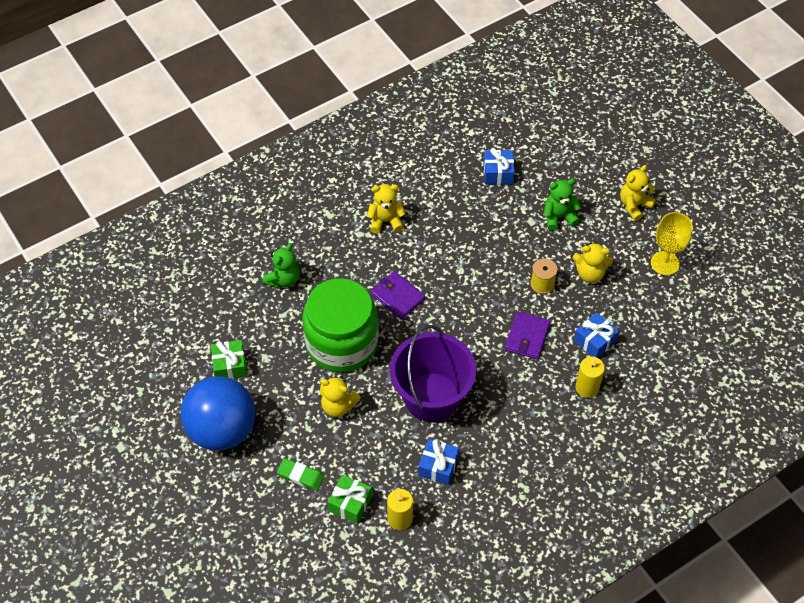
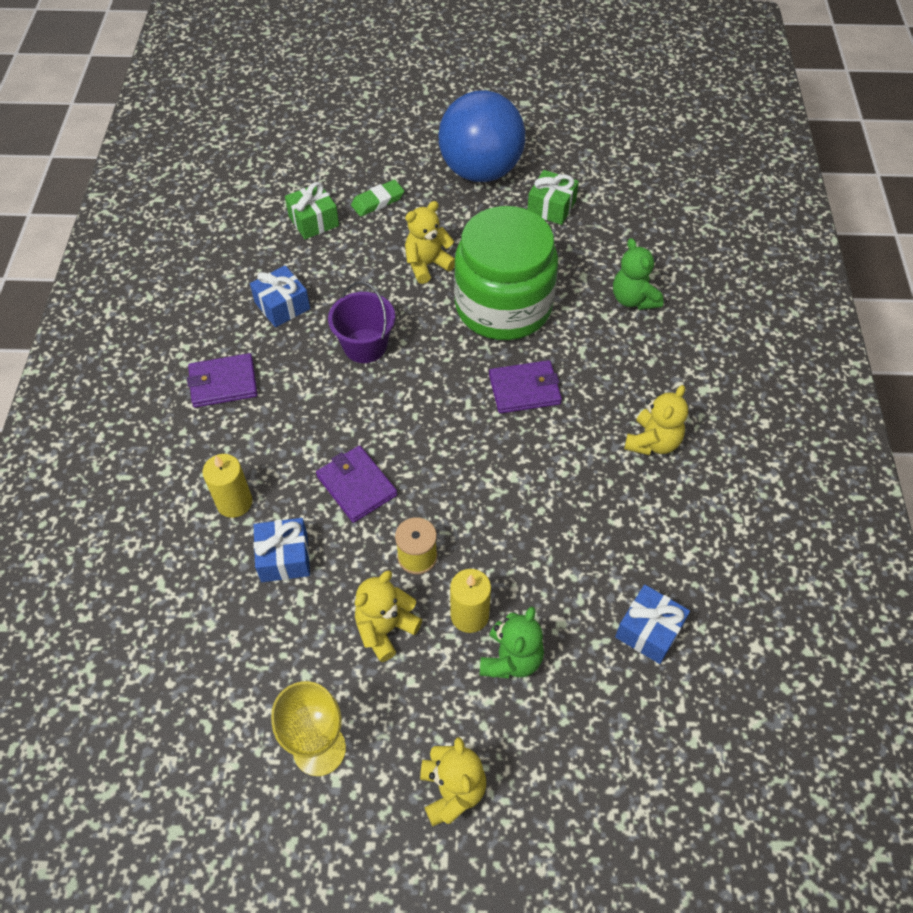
camera: 125 degrees right, 0 degrees up
(400, 518) = (261, 248): yellow candle -> yellow candle (469, 615)
(431, 397) = (365, 346): purple bucket -> purple bucket, size x0.58
(521, 454) = (223, 383): none -> purple wallet

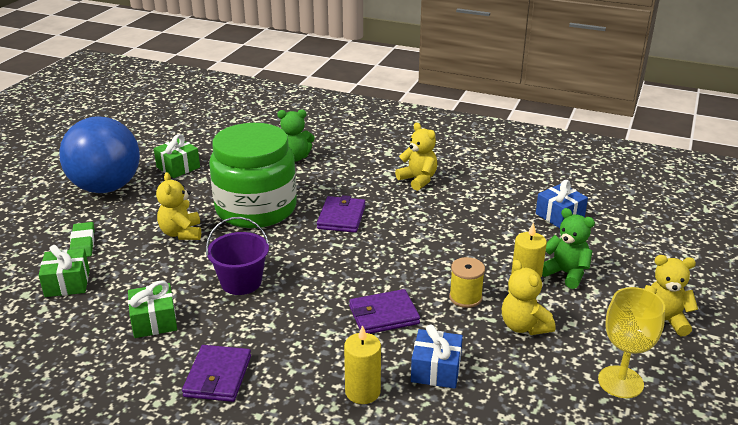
camera: 70 degrees left, 25 degrees down
(282, 306) = (154, 321): blue gift -> green gift

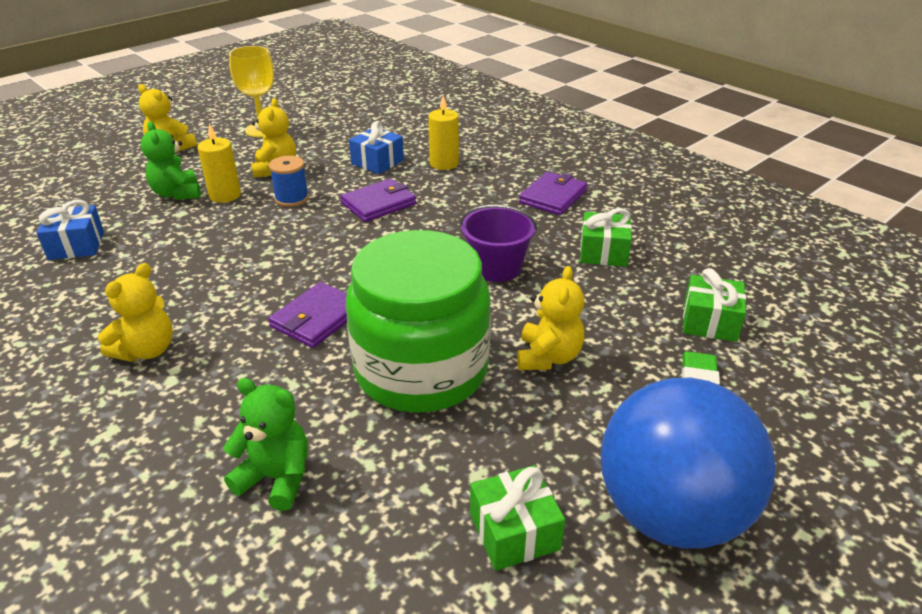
camera: 155 degrees left, 5 degrees up
(383, 315) = (379, 203): purple wallet -> purple wallet turned 45 degrees counterclockwise
(418, 180) = (146, 350): yellow teddy bear -> yellow teddy bear turned 135 degrees counterclockwise
(465, 297) = (292, 198): yellow spool -> blue spool

